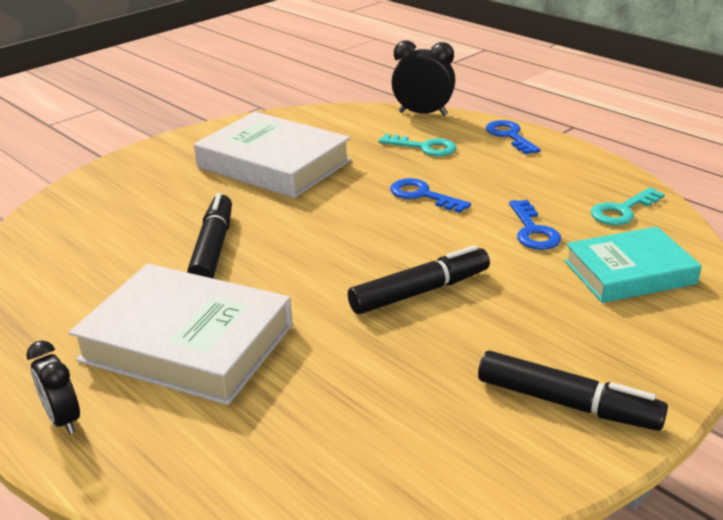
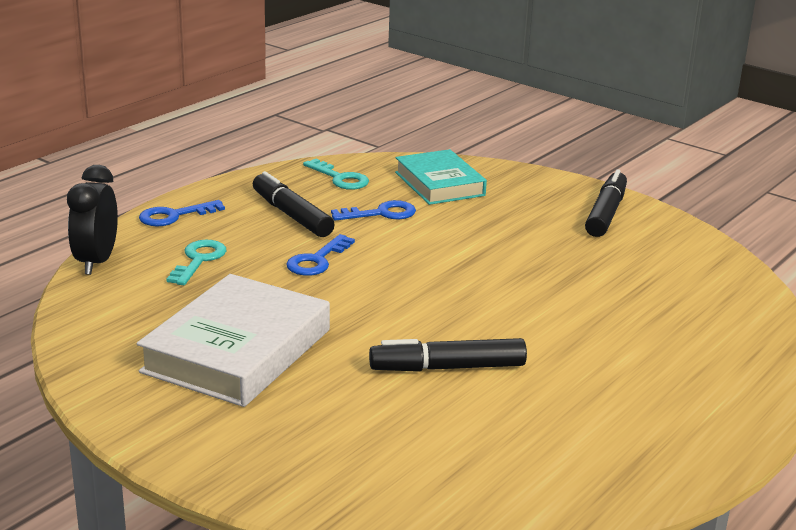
camera: 100 degrees left, 5 degrees down
(63, 419) = (738, 404): black clock -> none
(187, 343) = (611, 360): white book -> none
(420, 292) = (493, 260): black marker -> black marker (291, 215)

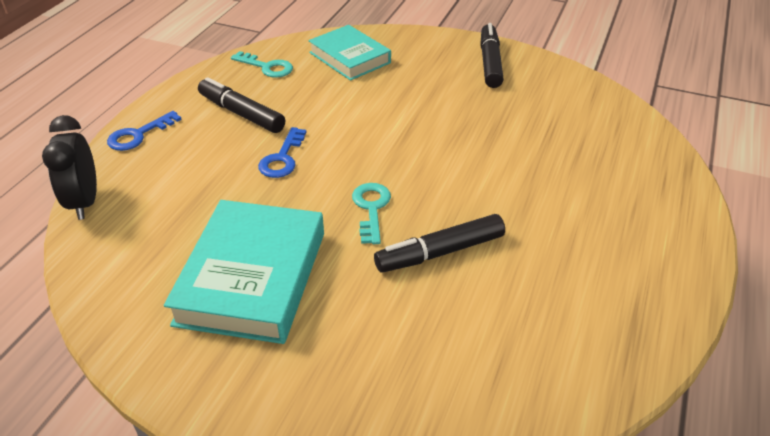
camera: 15 degrees left, 15 degrees up
(198, 260) = (178, 180): turquoise key -> turquoise key (371, 209)
(237, 351) = (252, 277): white book -> turquoise book
(381, 213) = (315, 97): blue key -> none

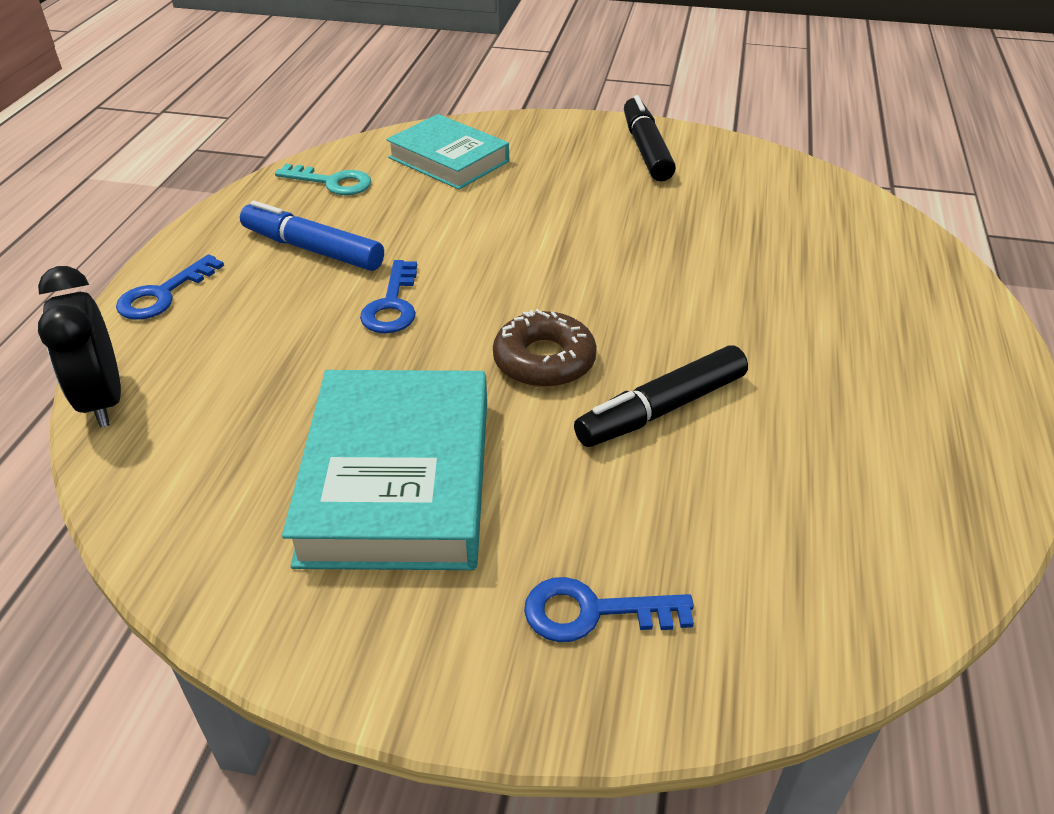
camera: 10 degrees left, 0 degrees up
(241, 113) = (313, 249): black marker -> blue marker
(351, 382) = (593, 612): none -> blue key
(371, 209) = (544, 360): turquoise key -> brown donut

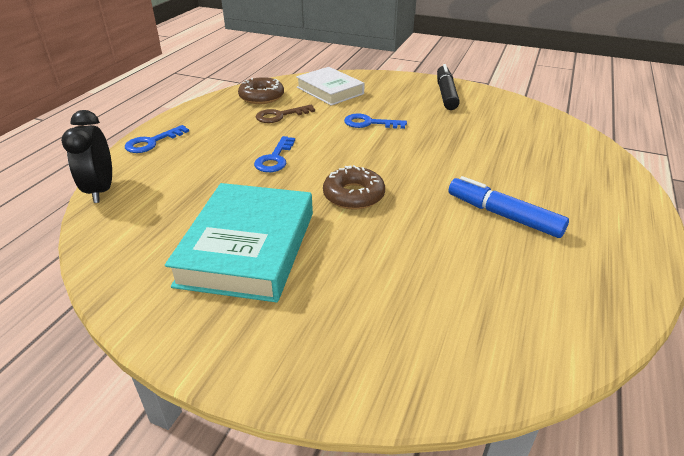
camera: 10 degrees right, 5 degrees down
(313, 249) = (240, 128): blue marker -> blue marker (503, 215)
(332, 182) = (261, 97): turquoise key -> brown donut
(376, 218) = (280, 116): none -> brown key
(448, 159) = (330, 91): turquoise book -> white book
(593, 612) = (342, 336): blue key -> blue key (369, 123)
(661, 409) = (417, 228): black marker -> none

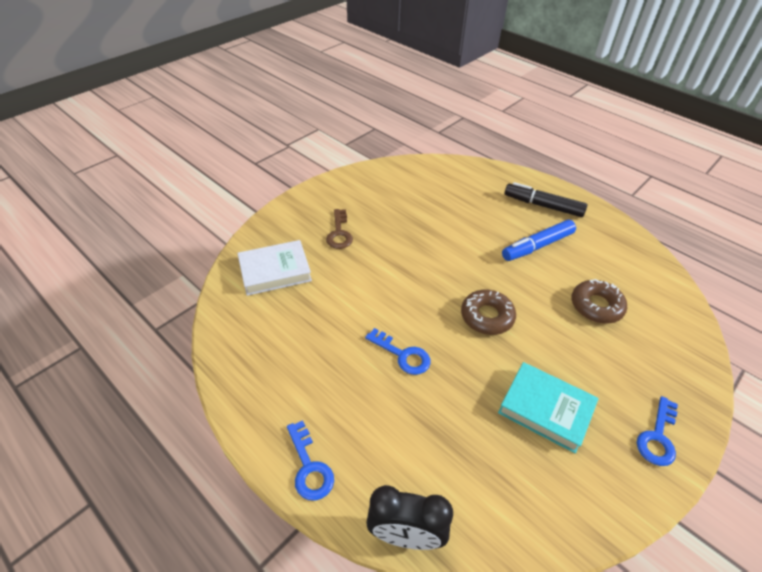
camera: 70 degrees left, 10 degrees up
(248, 248) = (545, 409): turquoise book -> turquoise book, size x0.66
(261, 97) = (250, 332): brown donut -> brown donut (596, 306)
(280, 116) = (310, 327): brown key -> brown key (339, 233)
(369, 123) = (366, 266): blue key -> blue key (657, 437)
(446, 94) = (337, 198): black marker -> black marker (543, 205)

